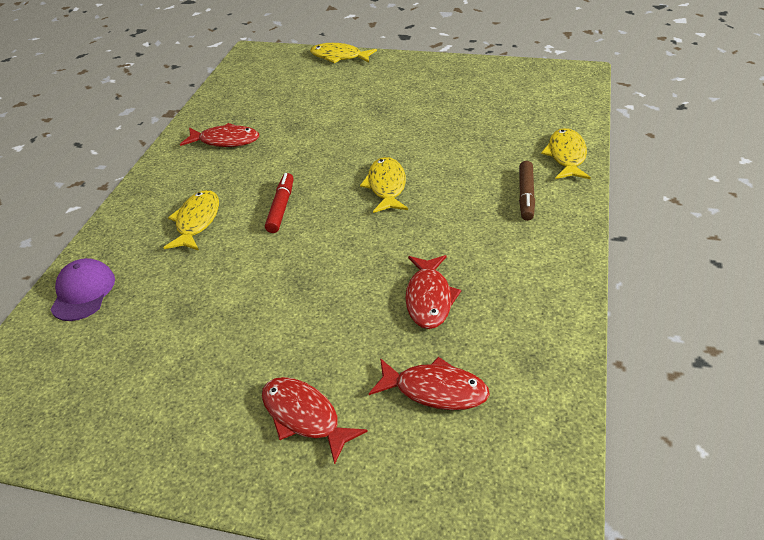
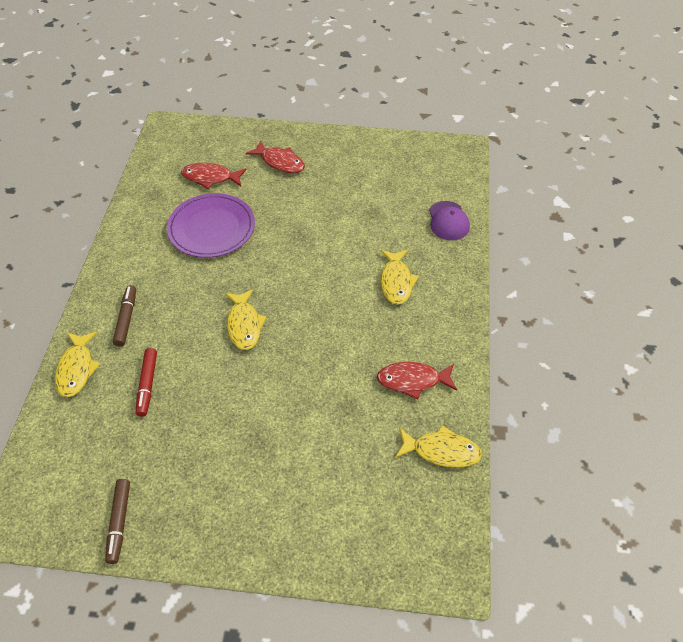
camera: 170 degrees right, 10 degrees up
(281, 207) = (331, 298): red marker -> red marker (147, 385)
(339, 57) = (322, 563): yellow fish -> yellow fish (441, 451)
(429, 298) = (211, 228): red fish -> purple plate
(491, 72) = (119, 523): none -> brown marker

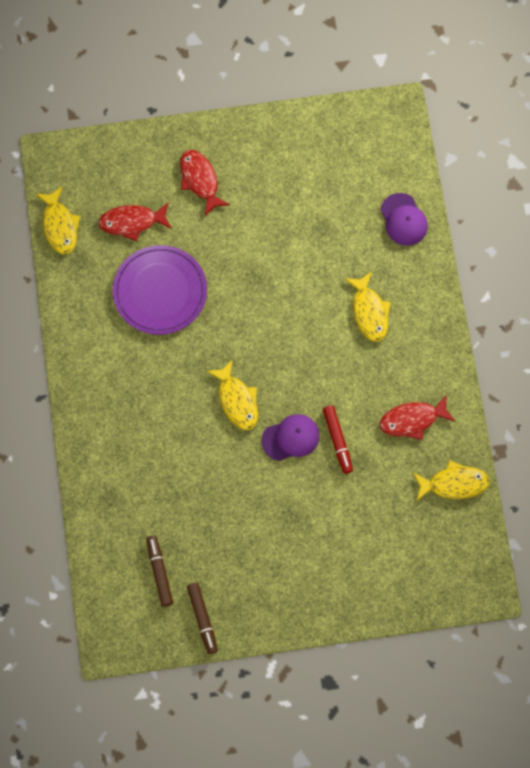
camera: 15 degrees left, 20 degrees up
(76, 369) = (97, 489): yellow fish -> yellow fish (59, 226)
(126, 319) = (120, 423): brown marker -> brown marker (159, 572)
(147, 385) = (171, 487): red marker -> red marker (337, 441)
(280, 162) = (200, 180): red fish -> red fish turned 135 degrees counterclockwise
(284, 368) = (291, 438): none -> purple cap

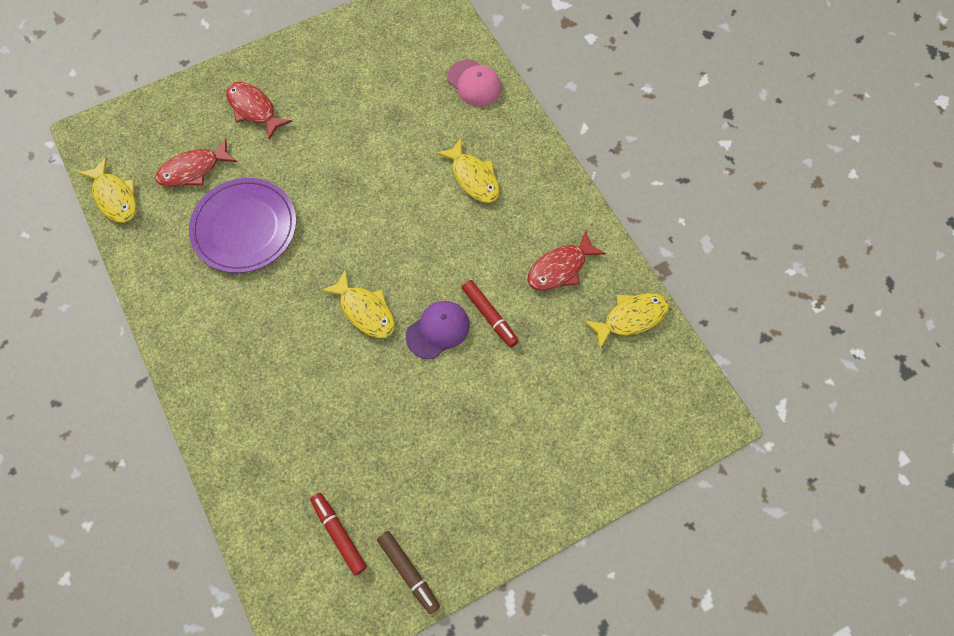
camera: 20 degrees left, 5 degrees down
(159, 572) = (339, 534): brown marker -> red marker
(403, 219) = (474, 83): purple cap -> pink cap

